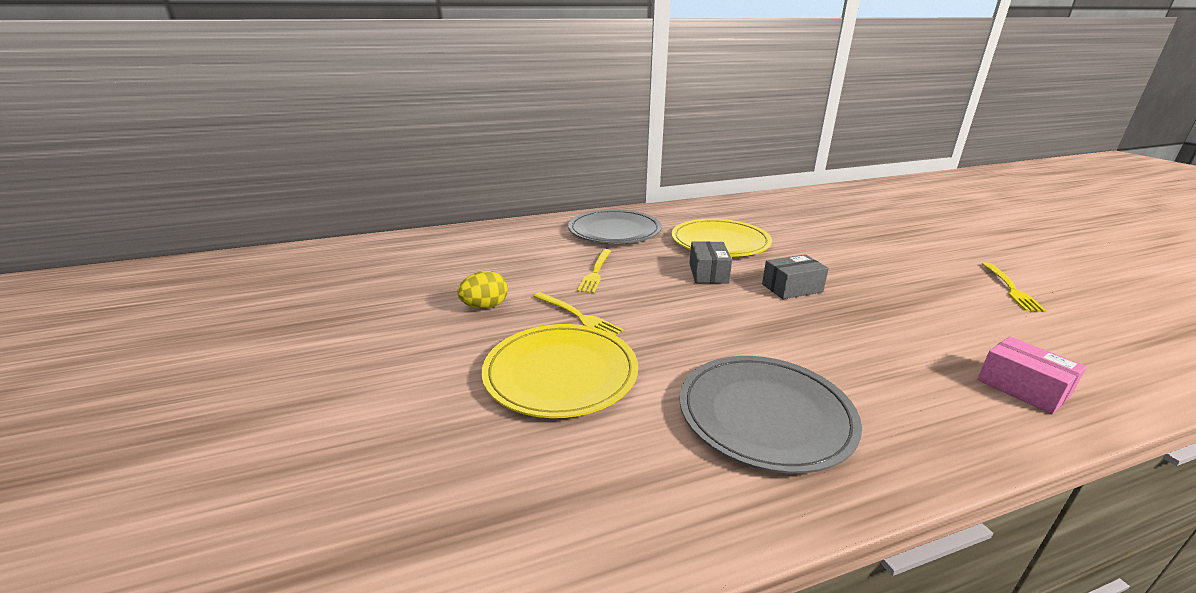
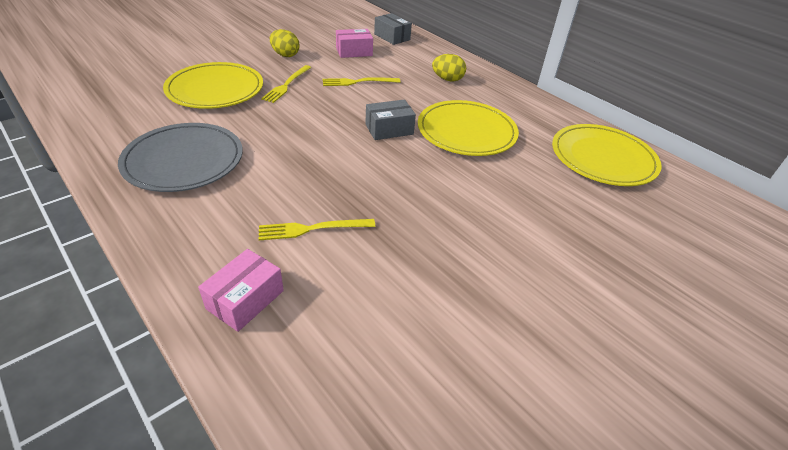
camera: 65 degrees right, 15 degrees up
(513, 263) = (354, 52): none -> pink box
(614, 231) = (447, 79): grey plate -> yellow egg
(767, 208) = (603, 158): none -> yellow plate
(792, 288) = (385, 173): grey box -> grey box (392, 37)
(1010, 288) = (491, 348): yellow fork -> yellow fork (312, 229)

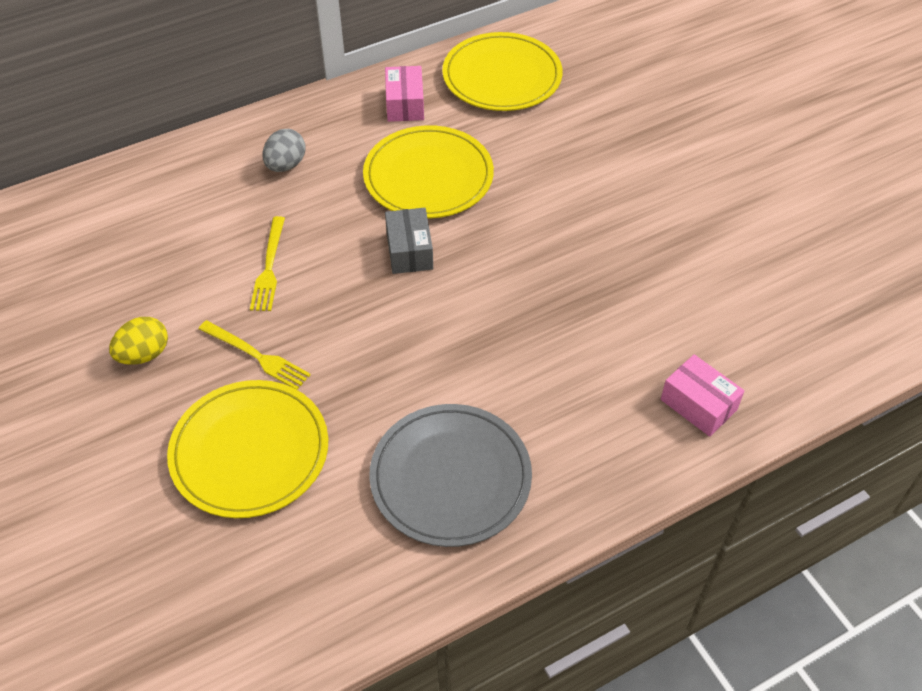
camera: 75 degrees left, 10 degrees up
(312, 229) = (599, 345): yellow fork -> none
(354, 52) = (159, 260): pink box -> pink box (405, 104)
(392, 37) = (115, 203): grey box -> none
(447, 79) = (286, 165): yellow egg -> grey egg

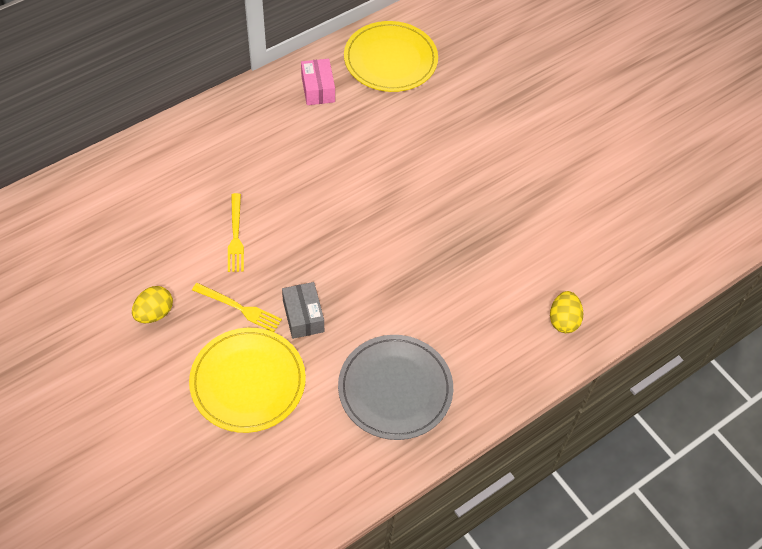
camera: 10 degrees left, 5 degrees up
(286, 165) = (233, 148): grey egg -> none
(409, 251) = (340, 215): grey box -> grey box (303, 316)
(428, 176) = (345, 151): yellow plate -> none
(698, 404) = (563, 320): pink box -> yellow egg

